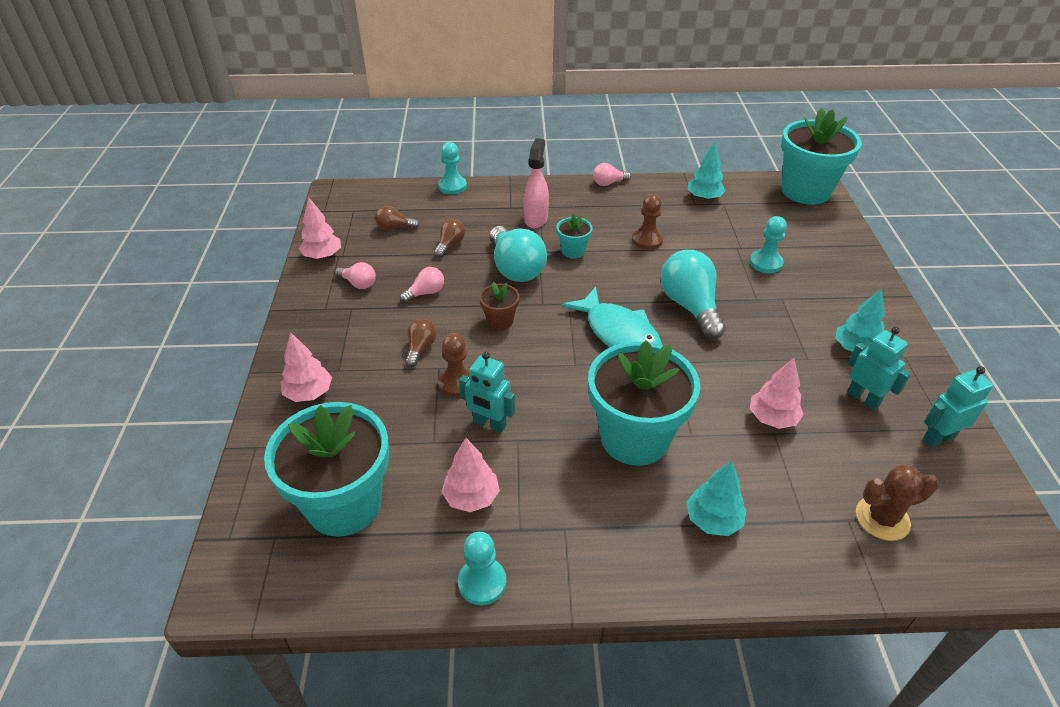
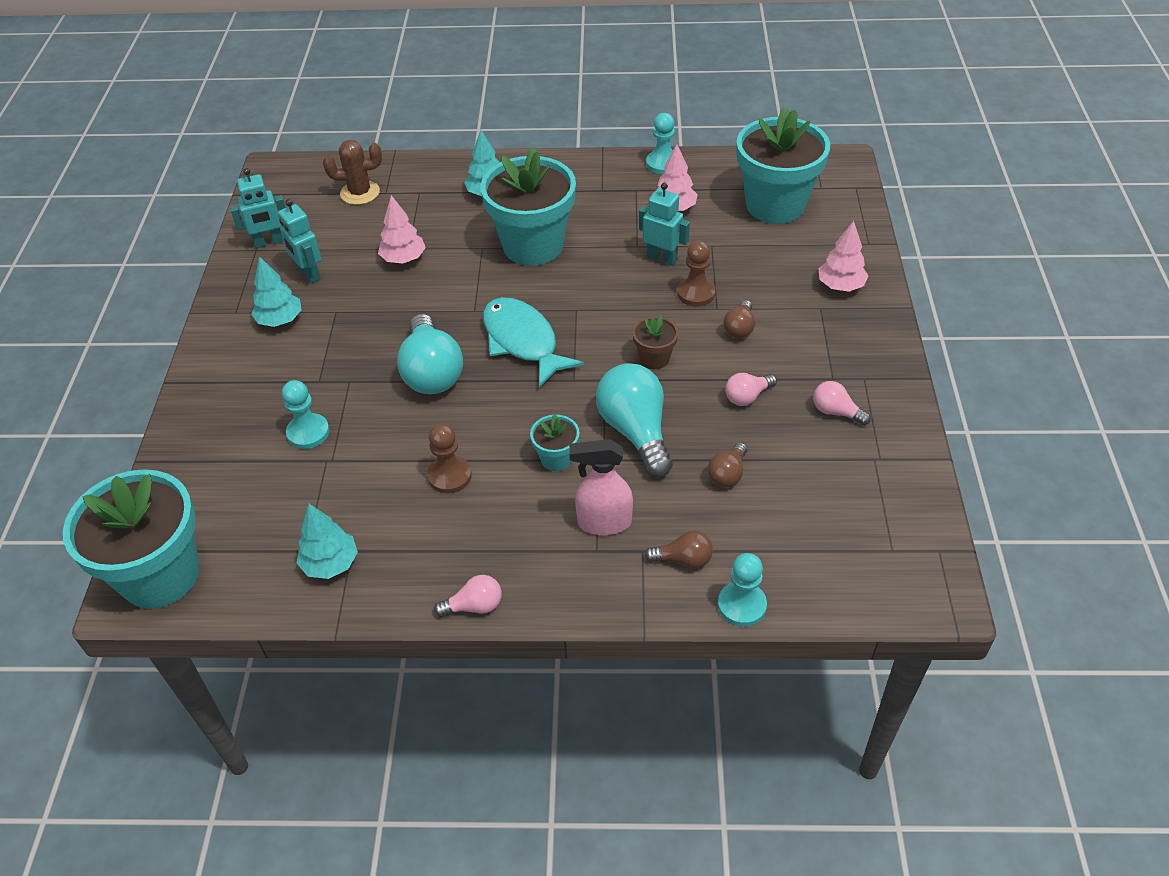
camera: 175 degrees left, 5 degrees up
(323, 256) = (901, 458): pink tree -> none
(395, 228) = (815, 509): brown light bulb -> brown light bulb (683, 560)
(536, 219) = (603, 522): pink spray bottle -> pink spray bottle turned 75 degrees clockwise

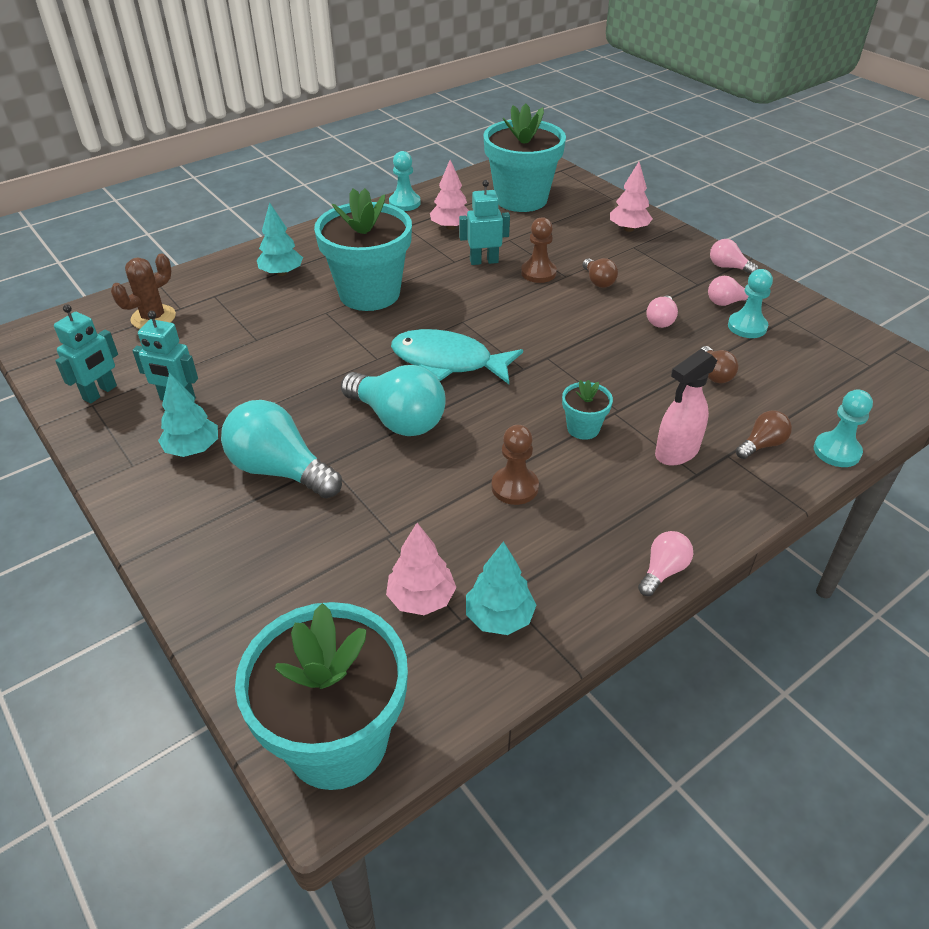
camera: 40 degrees left, 5 degrees down
(308, 432) = (339, 524): turquoise pawn -> turquoise pawn (747, 326)
(403, 259) = (262, 349): pink tree -> pink tree (421, 599)
(636, 431) = (616, 380): turquoise light bulb -> turquoise light bulb (280, 470)
(654, 358) = (565, 326): brown flower pot -> none
(888, 375) = (728, 267): none -> pink light bulb

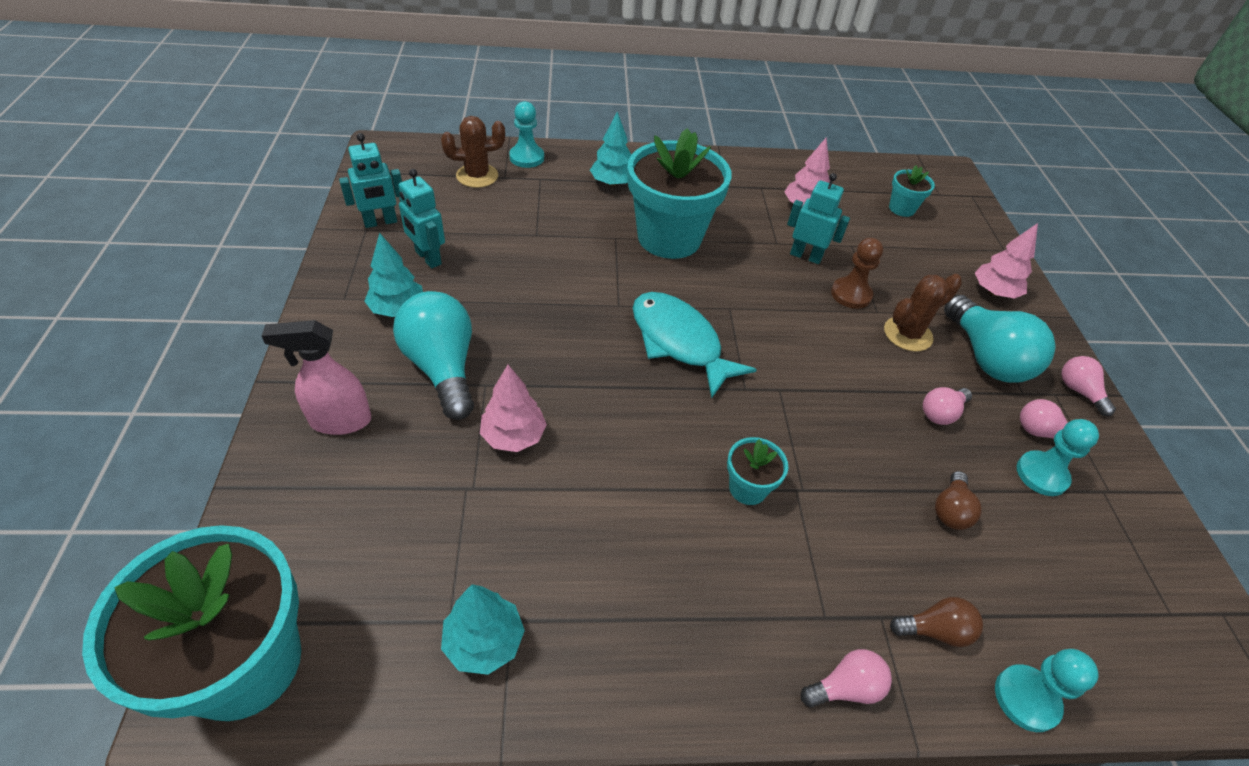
camera: 30 degrees right, 5 degrees up
(398, 419) = (581, 376): turquoise light bulb -> turquoise light bulb (986, 357)
(404, 203) = (781, 164): turquoise pawn -> turquoise pawn (527, 157)
(421, 599) = (437, 572): pink tree -> pink tree (513, 436)
(514, 487) = (623, 511): brown pawn -> none
(521, 199) = (901, 208): turquoise flower pot -> turquoise flower pot, size x0.44
(598, 281) = (907, 334): brown light bulb -> brown cactus
(663, 571) = (687, 707): pink light bulb -> pink light bulb (845, 687)
(676, 452) = (824, 577): pink spray bottle -> pink spray bottle (340, 421)

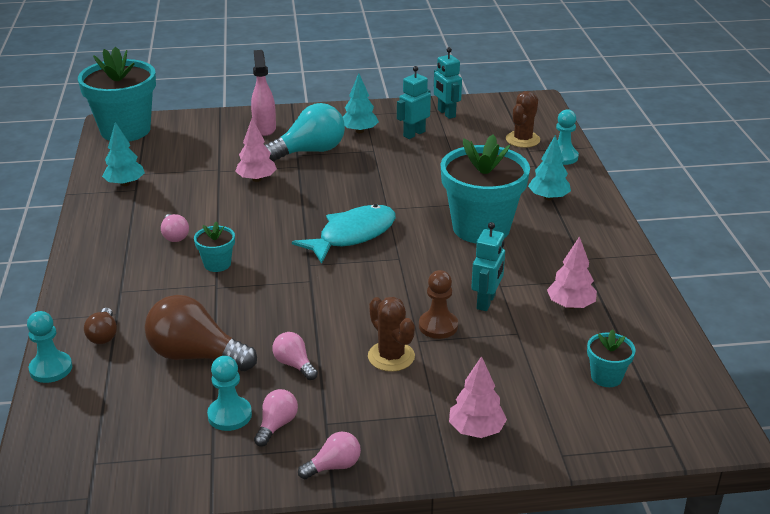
camera: 90 degrees right, 15 degrees down
(477, 176) = (522, 140): brown cactus -> brown cactus turned 45 degrees clockwise
(845, 687) = (75, 295): pink light bulb -> pink light bulb (175, 236)
(950, 510) = (196, 356): brown light bulb -> brown light bulb, size x1.99
(986, 357) = (370, 405): turquoise light bulb -> none

